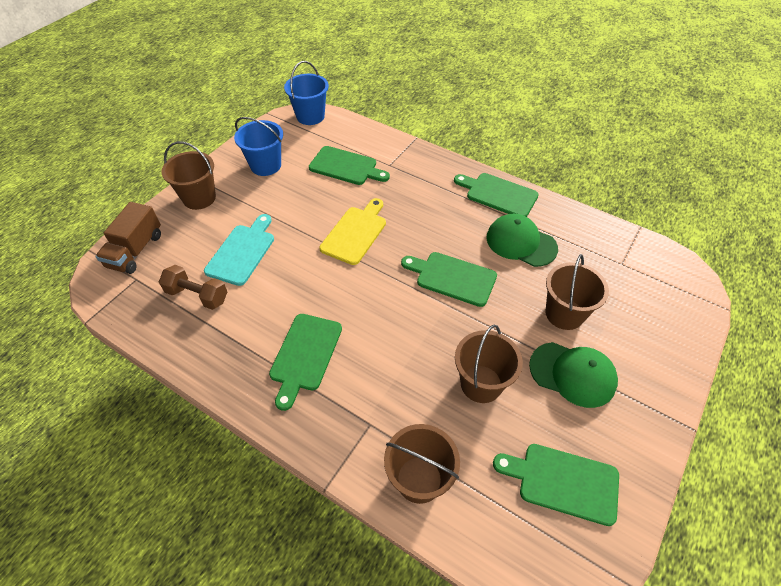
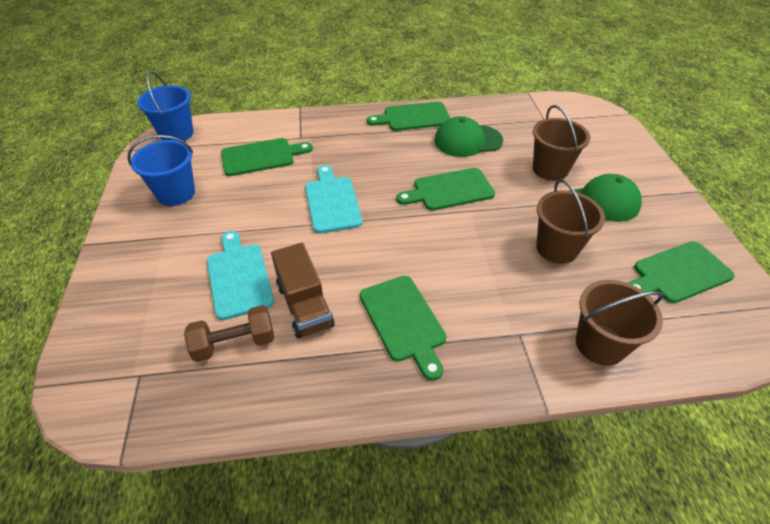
camera: 40 degrees left, 5 degrees down
(135, 251) = (105, 349): brown truck -> brown truck (305, 305)
(199, 198) = (130, 258): brown bucket -> none
(355, 233) = (332, 201): yellow cutting board -> turquoise cutting board

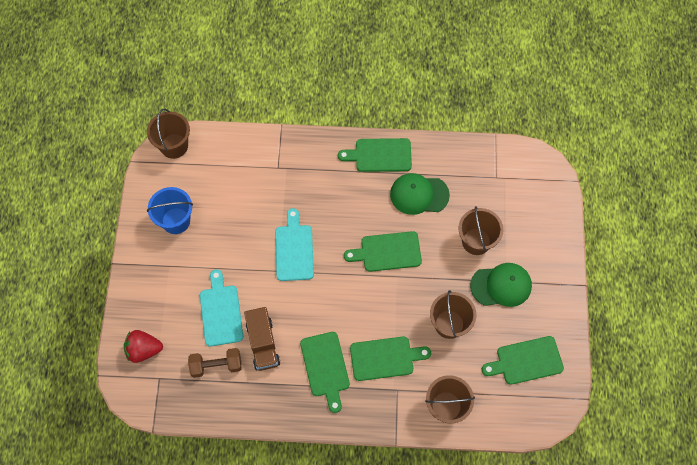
camera: 10 degrees right, 20 degrees up
(117, 339) = (144, 350): none -> red strawberry
(176, 134) = (174, 146): blue bucket -> brown bucket
(261, 157) = (243, 187): green cutting board -> green cutting board (385, 358)

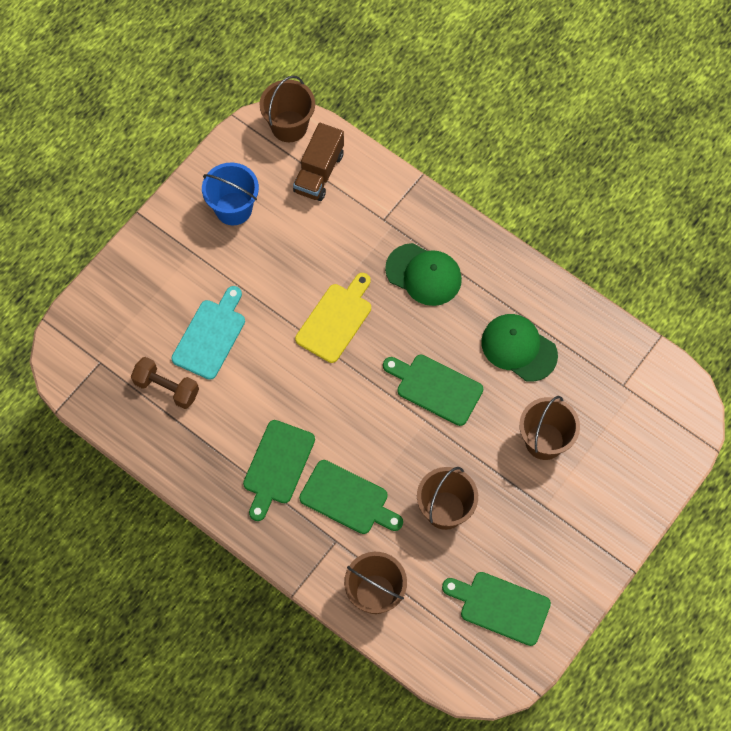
camera: 35 degrees right, 0 degrees up
(144, 350) = (105, 323): red strawberry -> none
(263, 343) = (230, 397): brown truck -> brown truck (319, 172)
(294, 249) = (336, 319): turquoise cutting board -> yellow cutting board
(380, 155) = (507, 276): green cutting board -> none
(501, 286) = (535, 508): green cap -> green cap (424, 274)

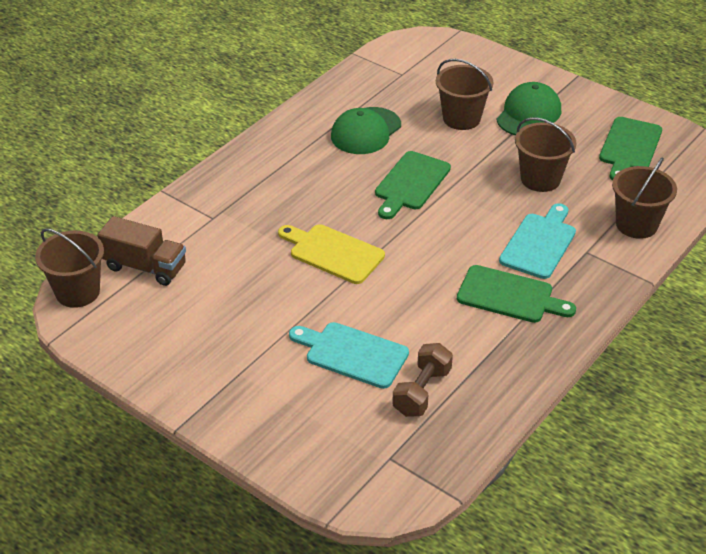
camera: 90 degrees left, 25 degrees down
(233, 208) = (183, 338): blue bucket -> none
(348, 499) = (539, 243): green cutting board -> turquoise cutting board
(424, 274) = (282, 190): green cap -> green cap (529, 114)

